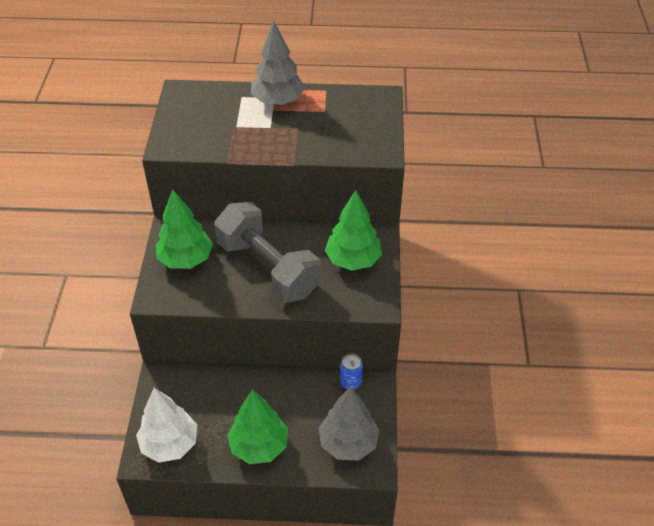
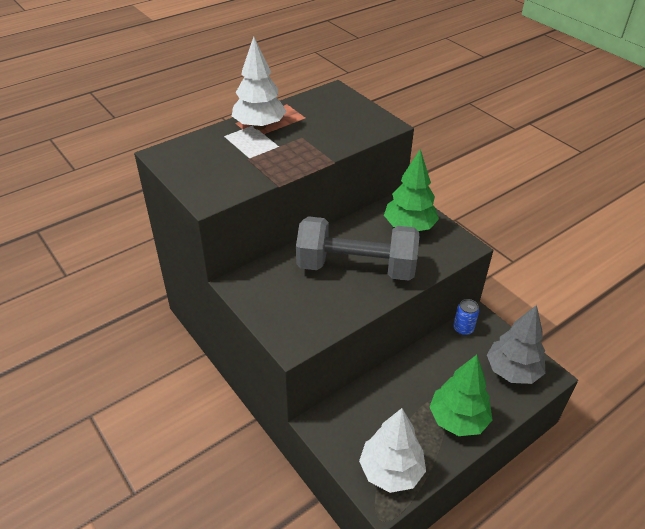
camera: 40 degrees left, 5 degrees down
(186, 259) = (281, 299): green tree -> none
(278, 101) = (259, 126): grey tree -> white tree

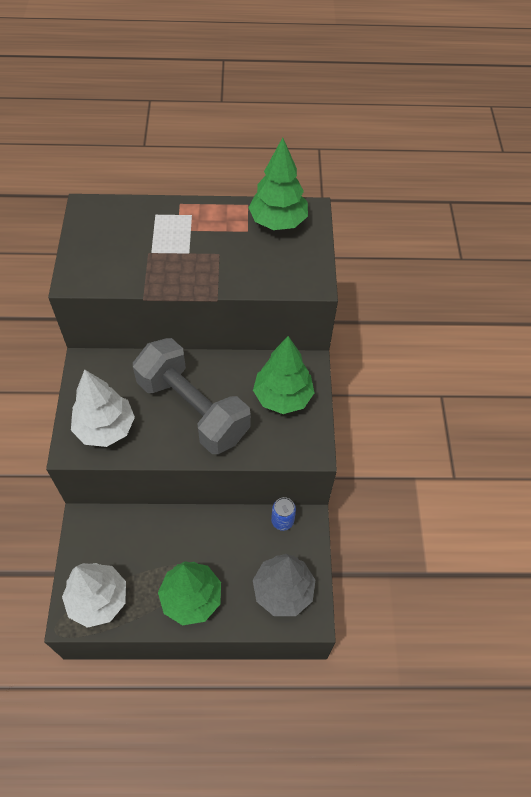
camera: 35 degrees right, 15 degrees up
(259, 126) = (196, 219): white tree -> white tree (105, 428)
(321, 104) = (278, 222): none -> green tree

